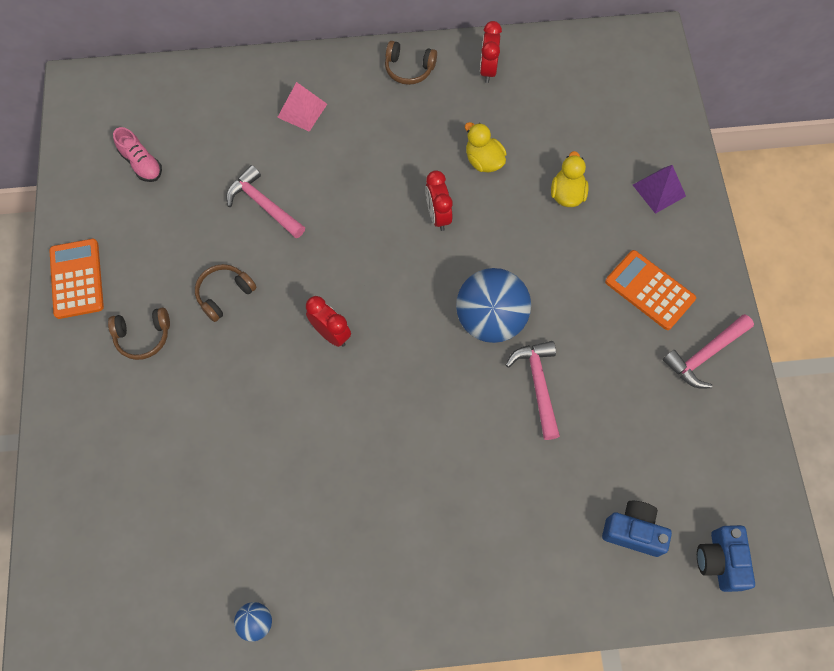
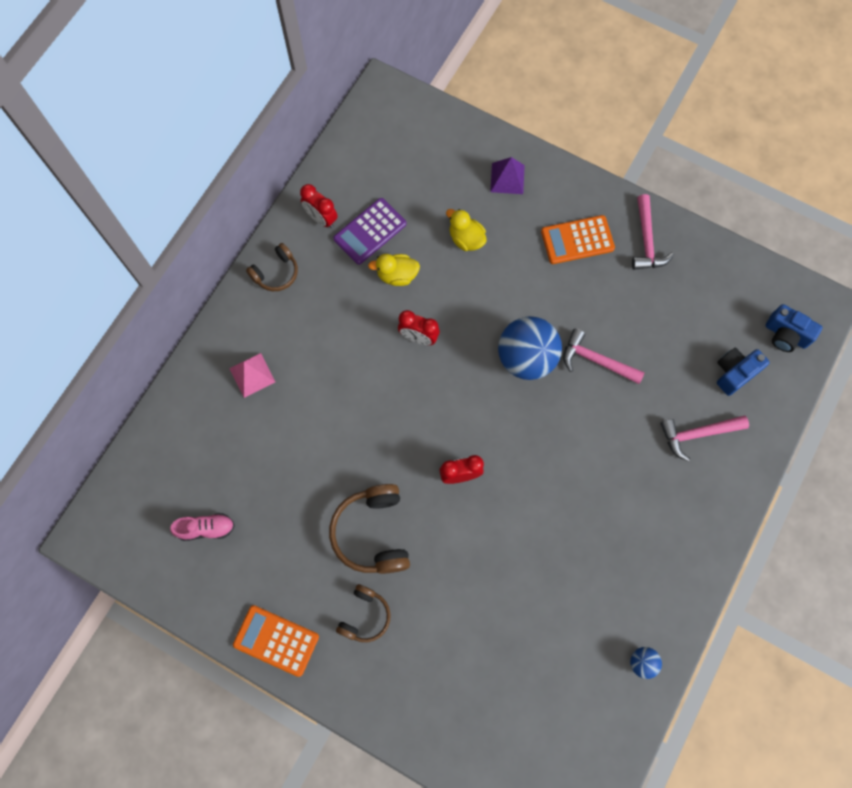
camera: 55 degrees left, 5 degrees up
(224, 294) = (372, 533): brown headphones -> brown headphones, size x1.67
(264, 205) = (316, 456): pink hammer -> pink hammer (697, 434)
(508, 114) = (370, 231): none -> purple calculator

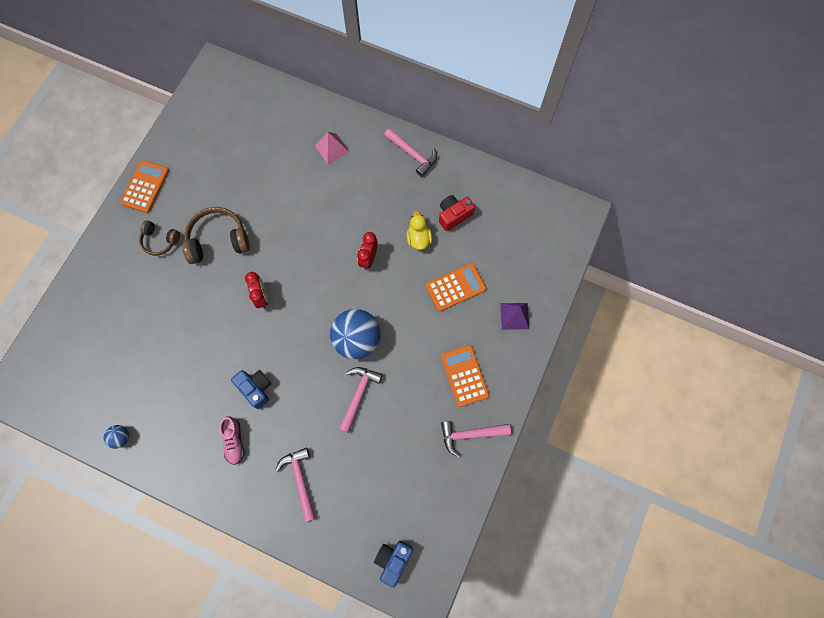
camera: 85 degrees right, 0 degrees up
(206, 528) = (221, 134): pink shoe -> pink shoe (234, 441)
(276, 273) = (412, 154): brown headphones -> pink hammer
(321, 218) = (460, 180): red clock -> none
(370, 231) = (454, 215): purple calculator -> red camera
(466, 239) = (455, 287): yellow duck -> orange calculator
(734, 373) = (355, 512): blue camera -> blue camera (256, 388)

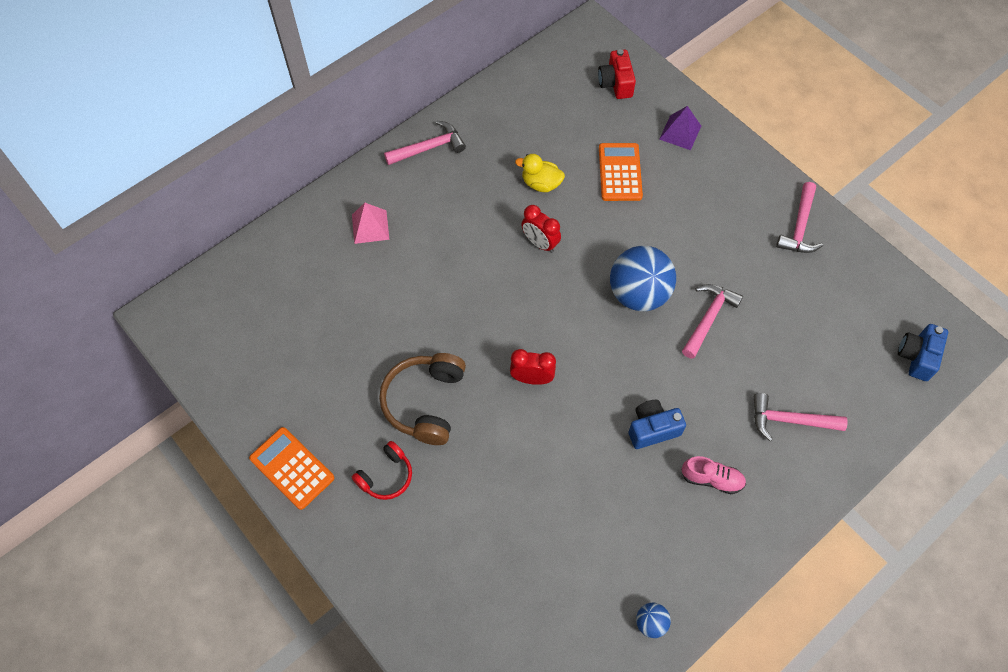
camera: 65 degrees left, 10 degrees down
(160, 241) = (386, 476): brown headphones -> red headphones
(358, 395) = (708, 318): pink hammer -> pink hammer turned 75 degrees clockwise
(393, 560) = (917, 357): blue camera -> blue camera turned 60 degrees clockwise
(454, 215) = (530, 139): red camera -> red camera (616, 83)
(464, 376) = (729, 205): orange calculator -> none

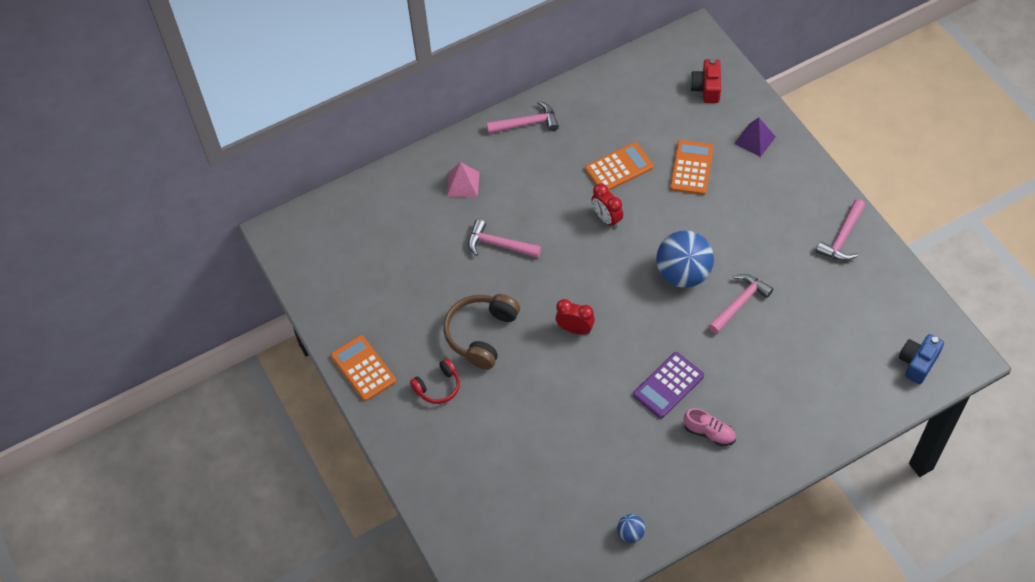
camera: 15 degrees right, 5 degrees down
(541, 184) = (619, 168): yellow duck -> orange calculator
(652, 429) = (668, 385): blue camera -> purple calculator
(790, 420) = (789, 397): pink hammer -> pink hammer (499, 245)

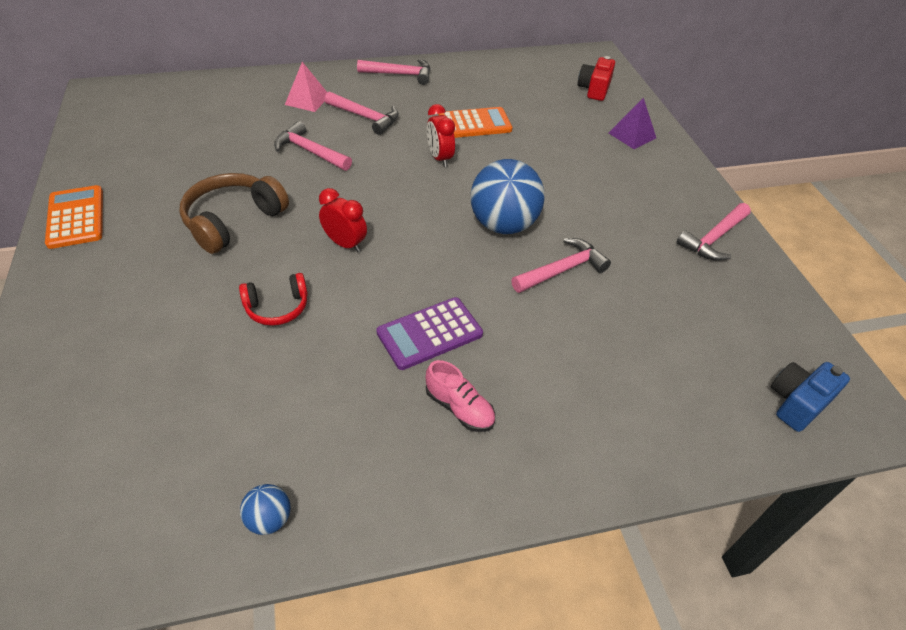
camera: 10 degrees right, 10 degrees down
(438, 387) = (143, 257): red headphones -> red headphones (277, 307)
(523, 190) = (365, 117): none -> pink hammer
(691, 168) = (553, 140): orange calculator -> none

